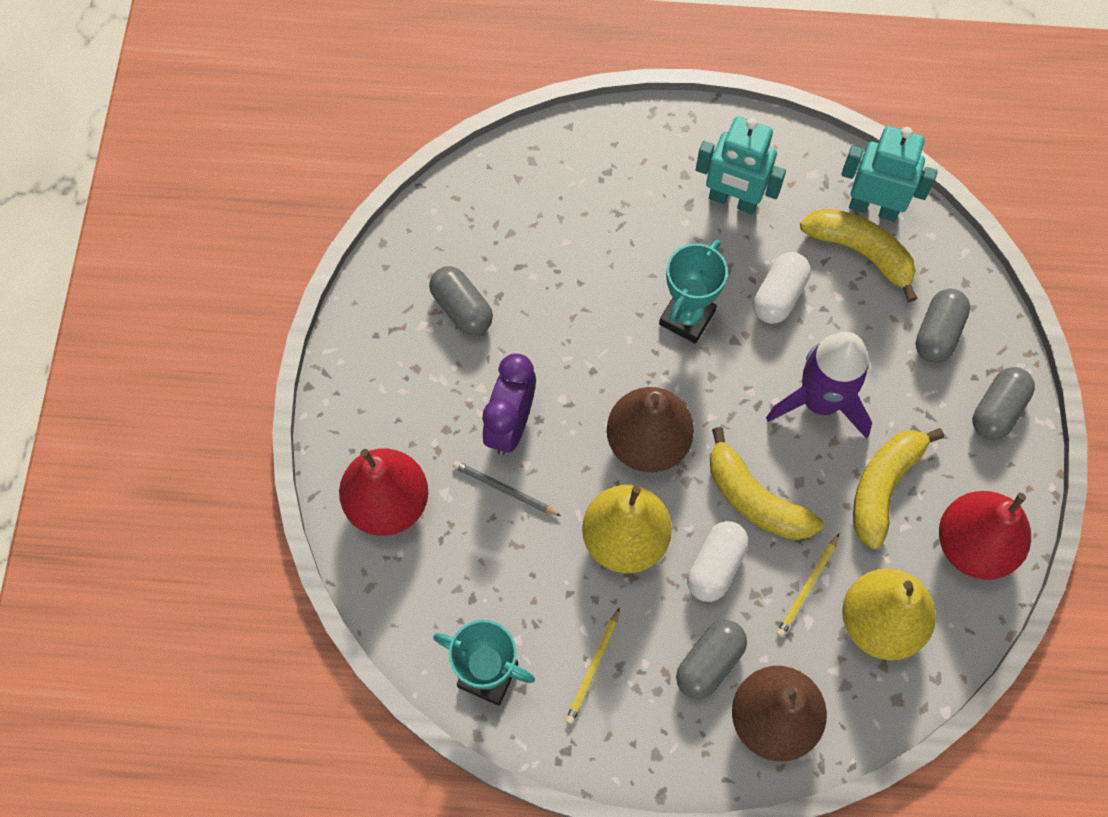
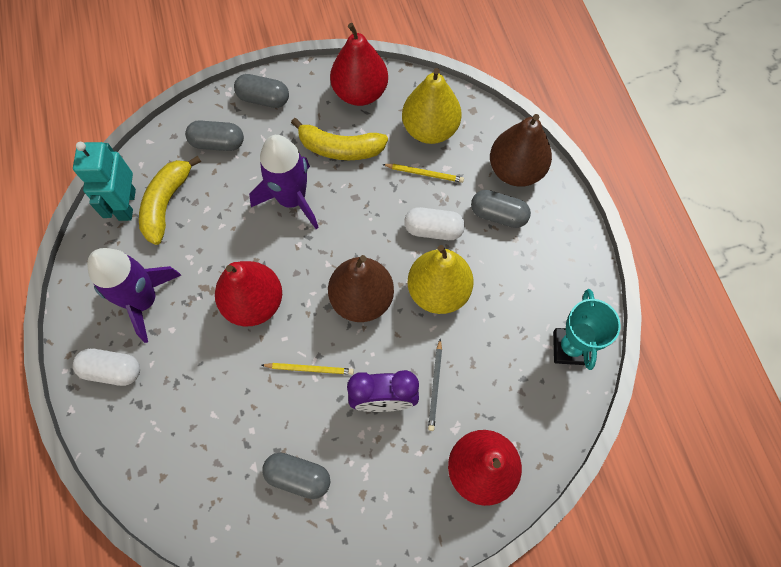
camera: 110 degrees left, 0 degrees up
(462, 309) = (298, 476): grey capsule -> grey capsule turned 75 degrees clockwise
(593, 668) = (533, 282): yellow pencil -> yellow pencil (309, 369)
(687, 317) = (254, 303): turquoise trophy -> red pear
(733, 200) = (143, 300): turquoise robot -> purple rocket
(755, 499) = (377, 219): yellow banana -> none
(778, 296) = (217, 247): white capsule -> white capsule (113, 370)

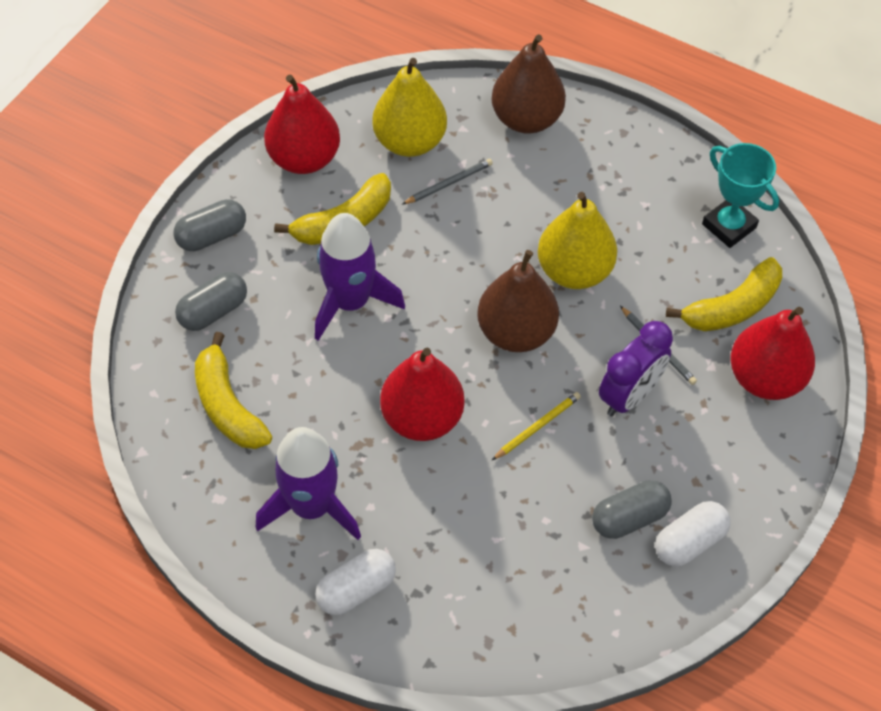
camera: 45 degrees left, 10 degrees down
(126, 204) = (186, 440): turquoise robot -> none
(424, 173) = (449, 183): yellow pencil -> grey pencil
(433, 230) = (512, 224): white capsule -> white capsule (689, 541)
(498, 215) = (553, 168): grey capsule -> none
(511, 403) = (731, 307): none -> yellow banana

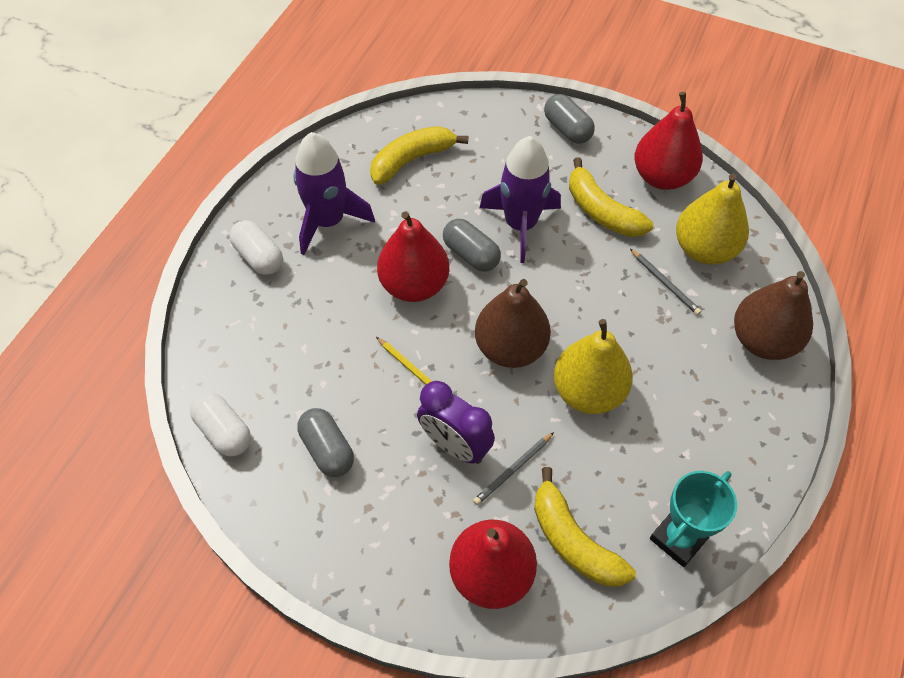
camera: 85 degrees right, 0 degrees up
(213, 311) = (496, 140): grey capsule -> grey capsule (471, 254)
(689, 541) = (305, 502): white capsule -> white capsule (224, 431)

